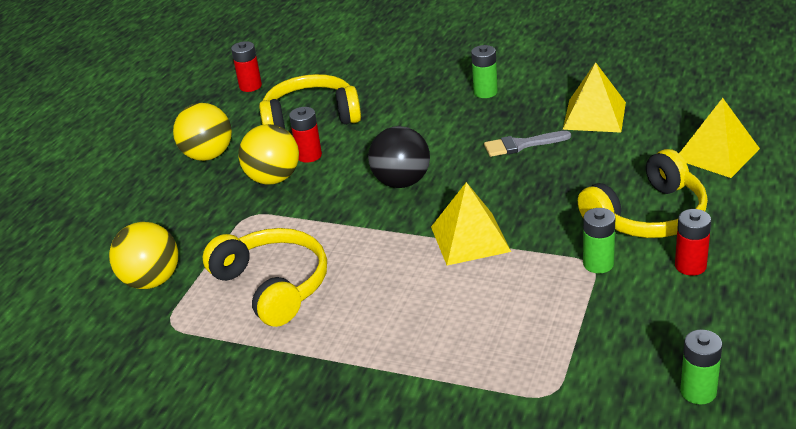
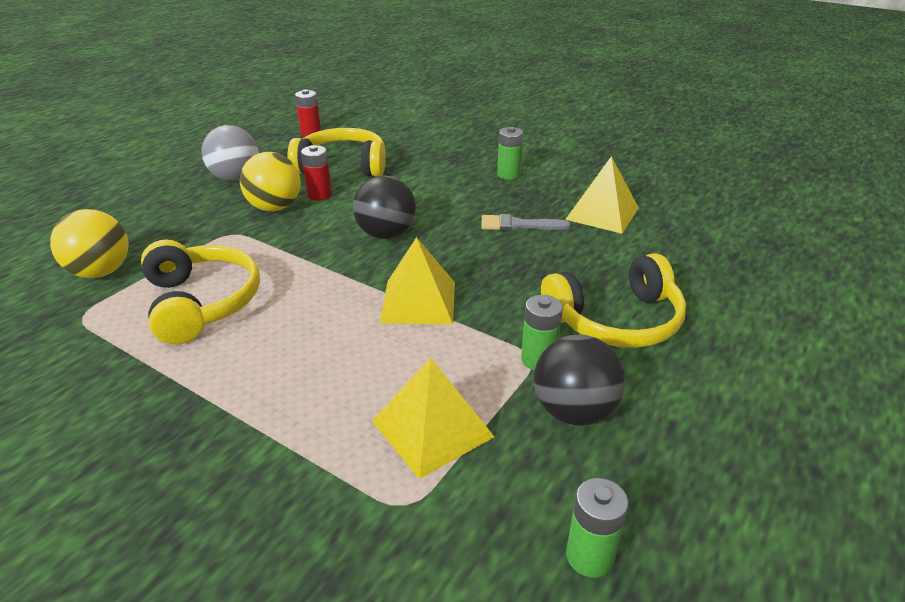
camera: 10 degrees right, 0 degrees up
(208, 155) = (235, 178): yellow ball -> grey ball
(645, 297) = (574, 411): none -> black ball
(690, 266) = (642, 387): red battery -> none
(717, 153) = (715, 274): yellow pyramid -> yellow pyramid (432, 428)

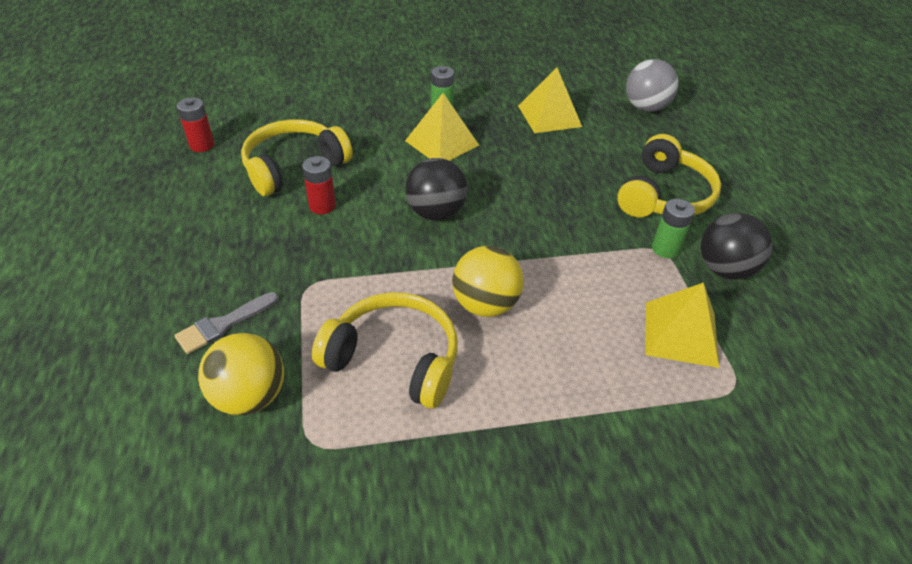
camera: 45 degrees left, 10 degrees up
(235, 178) = (209, 230): grey ball -> grey ball (646, 107)
(275, 207) = (303, 239): yellow ball -> yellow ball (485, 304)
(418, 301) = (543, 254): yellow pyramid -> yellow pyramid (442, 143)
(518, 225) = (513, 154): grey brush -> grey brush (223, 325)
(589, 556) = (835, 343): green battery -> none

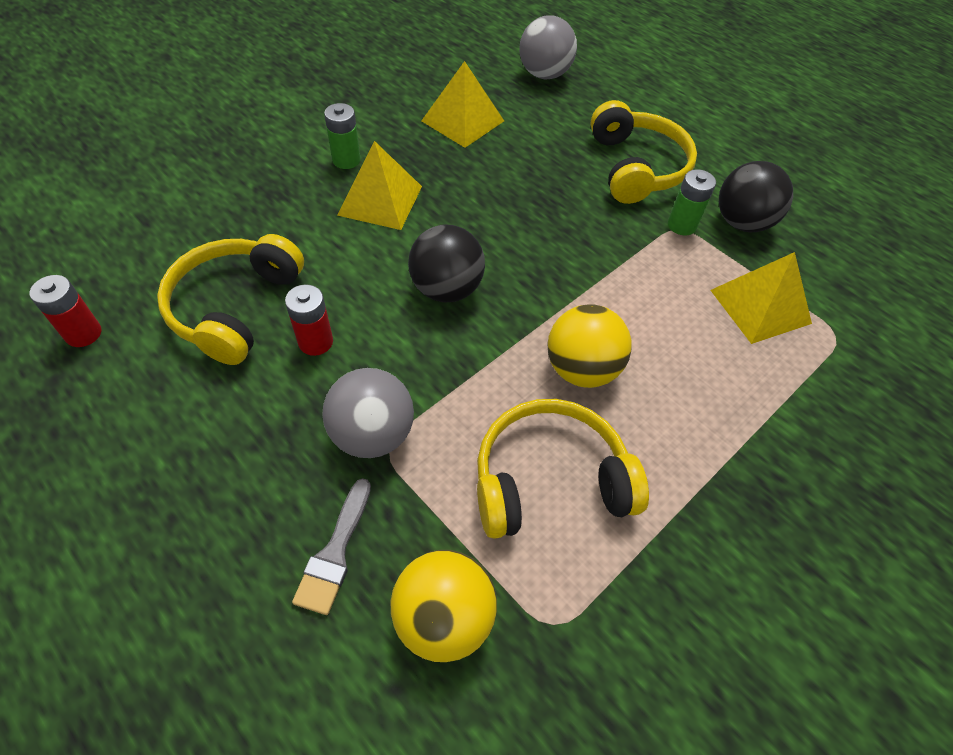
camera: 35 degrees left, 10 degrees up
(307, 273) = (372, 434): none -> grey ball

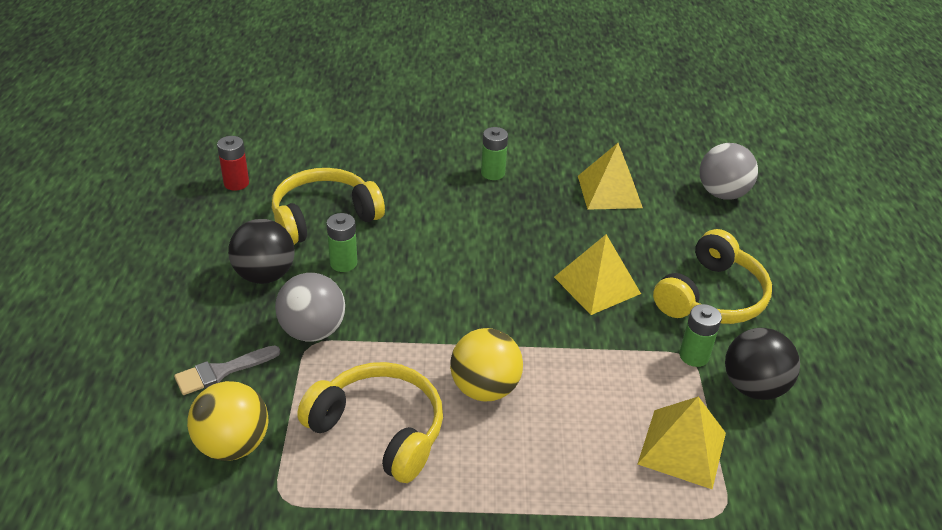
camera: 45 degrees right, 15 degrees down
(315, 342) = (343, 263): red battery -> green battery
(380, 200) = (483, 209): yellow pyramid -> yellow pyramid (597, 285)
(446, 289) = (458, 285): black ball -> black ball (265, 275)

